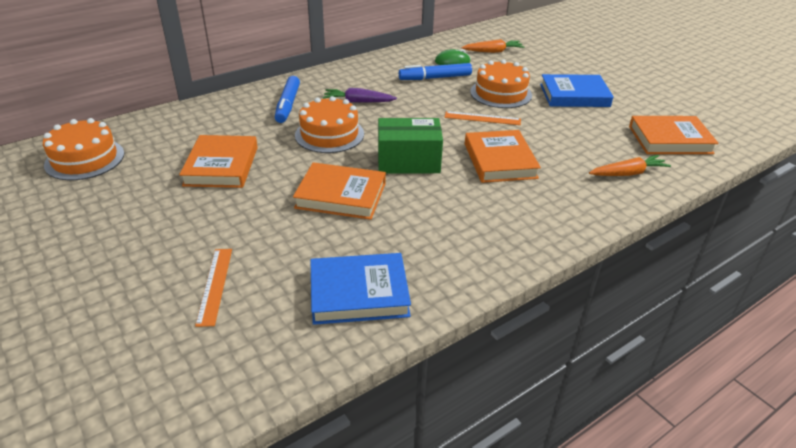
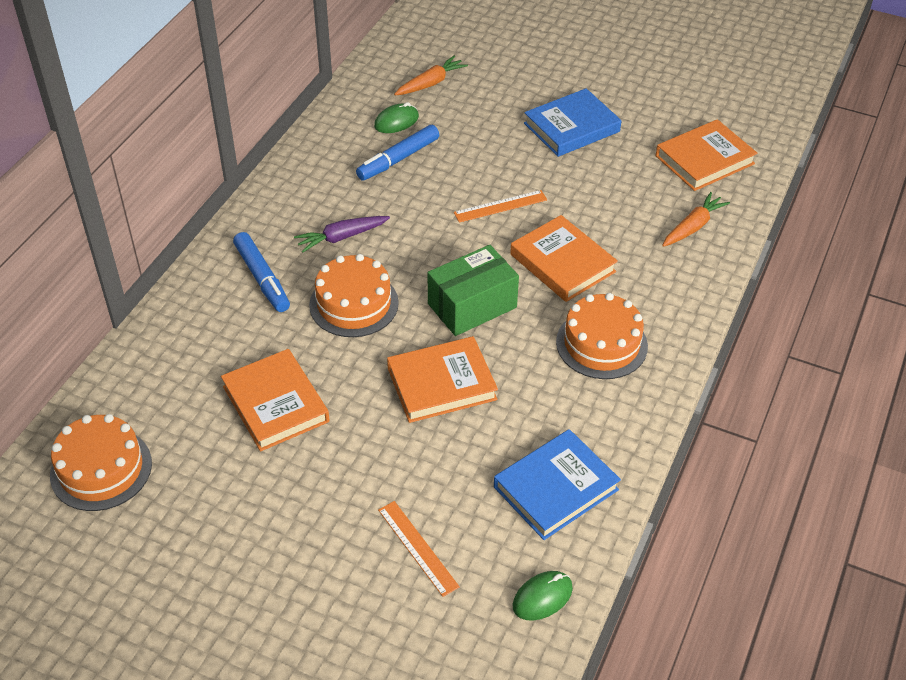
camera: 30 degrees left, 10 degrees up
(269, 366) = (542, 597): none -> green mouse
(500, 93) = (491, 156): orange cake -> orange cake (601, 344)

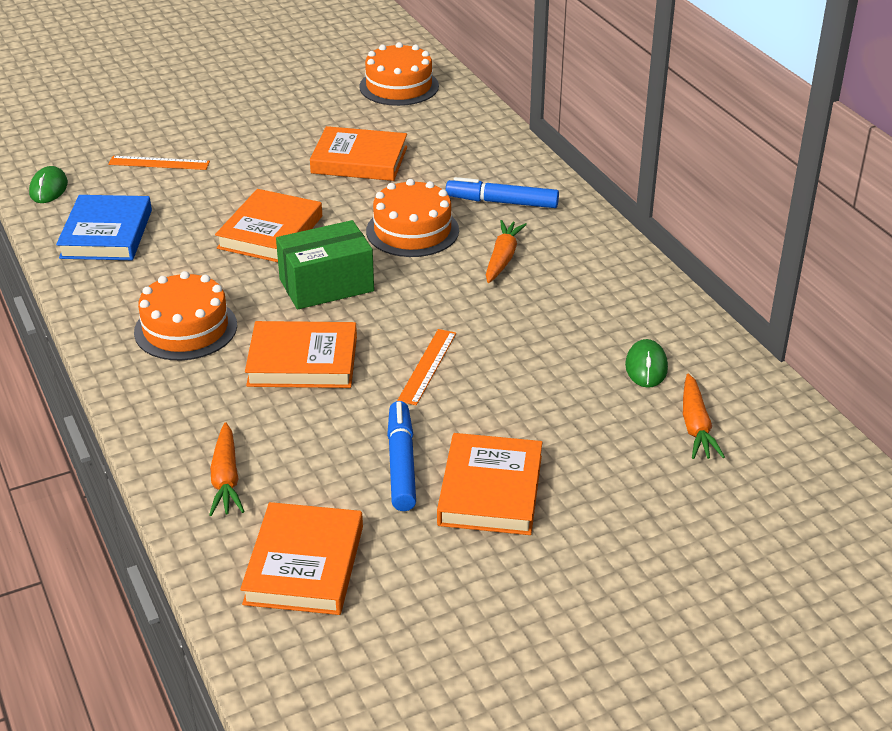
camera: 130 degrees right, 10 degrees down
(341, 237) = (502, 258): purple carrot -> orange carrot
(398, 159) = (578, 339): blue marker -> blue marker (401, 464)
(472, 305) = (326, 285): green box -> green box turned 60 degrees clockwise
(571, 127) = (490, 490): blue book -> orange book

